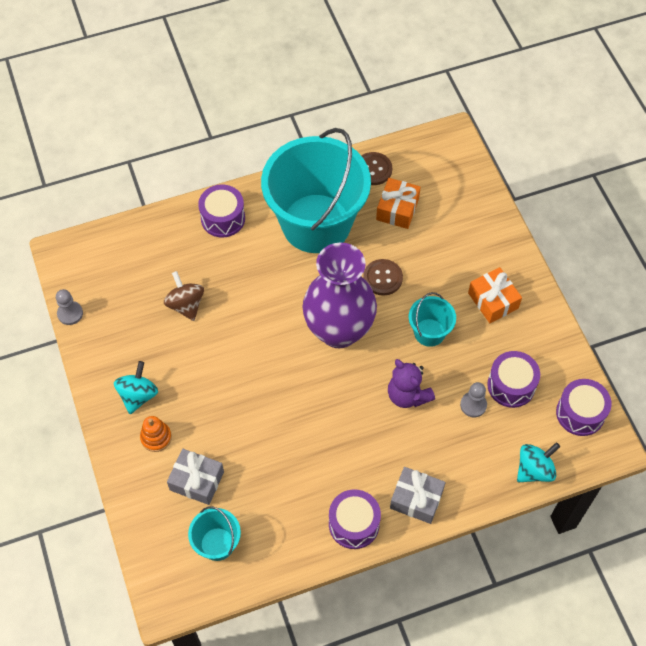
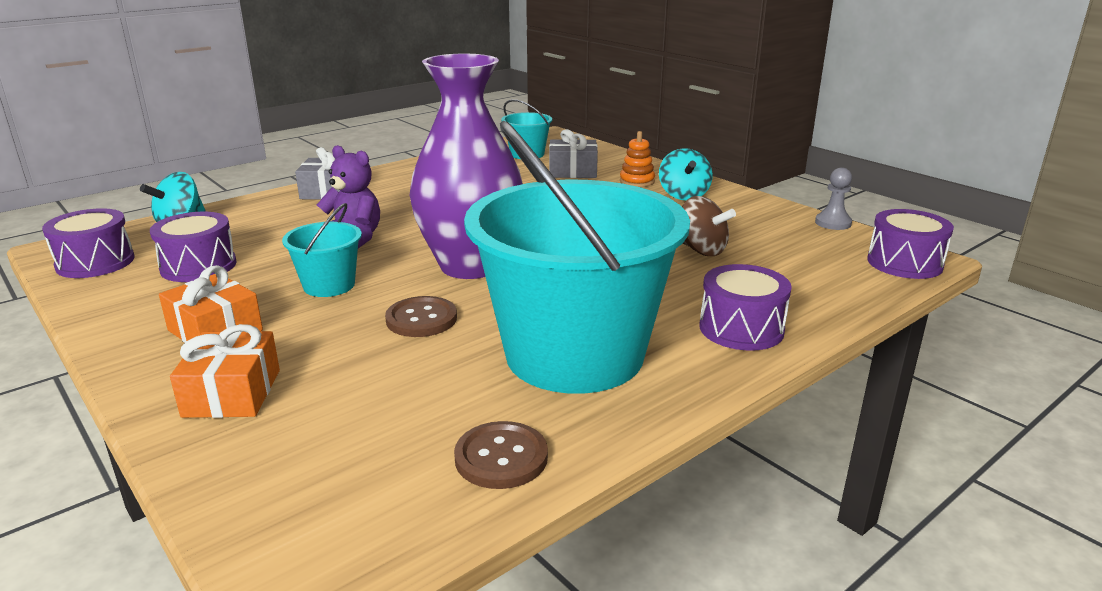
camera: 160 degrees right, 35 degrees down
(354, 524) = (396, 175): purple drum -> purple drum (904, 263)
(397, 209) = (421, 405): orange gift -> orange gift (232, 393)
(473, 405) = (259, 246): grey pawn -> none

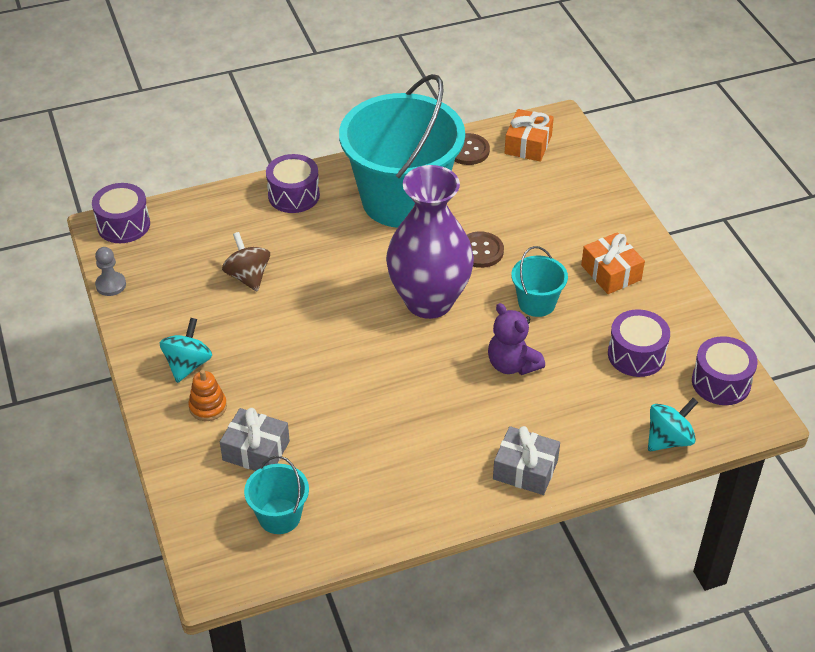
camera: 160 degrees left, 20 degrees up
(232, 393) = (594, 218): orange gift -> orange gift (528, 144)

